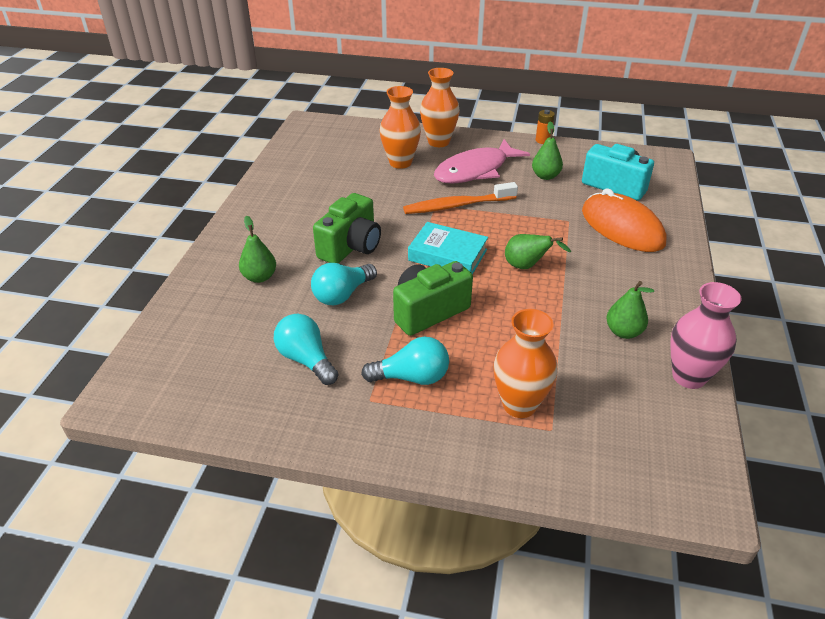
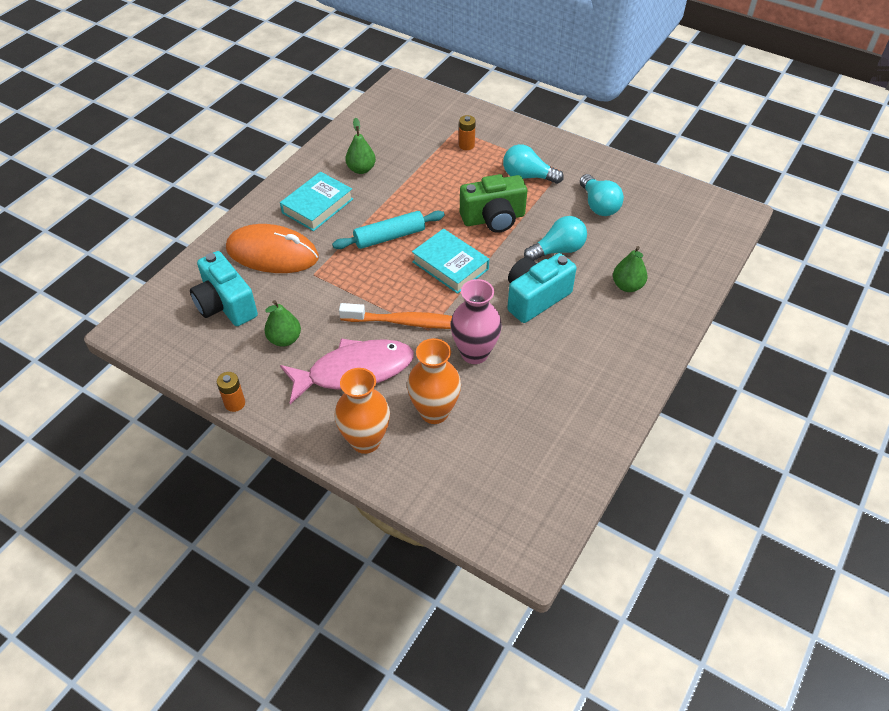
camera: 160 degrees left, 10 degrees up
(351, 247) = (535, 298): green camera -> turquoise camera
(519, 405) = (466, 145): orange vase -> orange battery
(527, 266) = (389, 236): green pear -> turquoise rolling pin
(622, 227) = (272, 253): orange mouse -> orange mouse turned 60 degrees counterclockwise
(627, 278) = (317, 206): none -> turquoise book
(689, 377) = (347, 135): pink vase -> pink vase (474, 353)

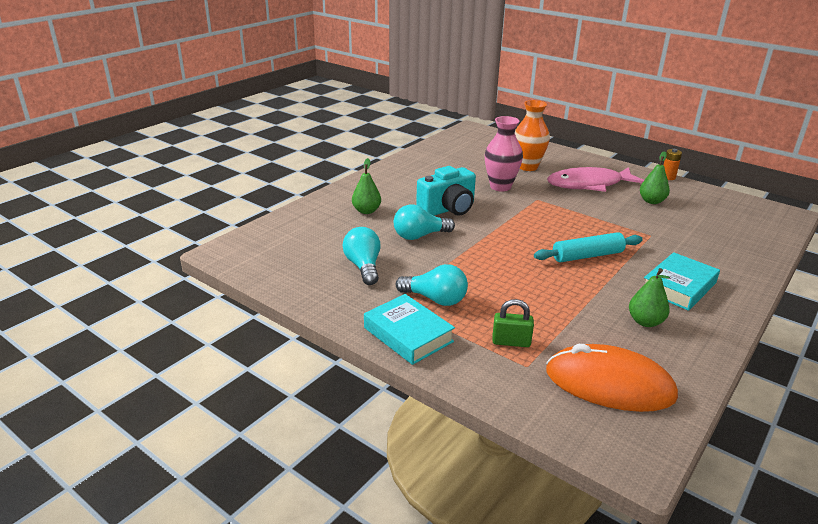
camera: 175 degrees left, 20 degrees down
(225, 305) = (716, 221): turquoise camera -> none
(272, 253) = (700, 251): orange mouse -> orange mouse (609, 384)
(365, 441) = (570, 160): orange vase -> none
(407, 322) = (555, 203): orange toothbrush -> none
(450, 265) = (523, 232): turquoise book -> turquoise book (408, 335)
(466, 145) = (511, 342): orange battery -> green padlock
(493, 219) = (480, 263): green camera -> none

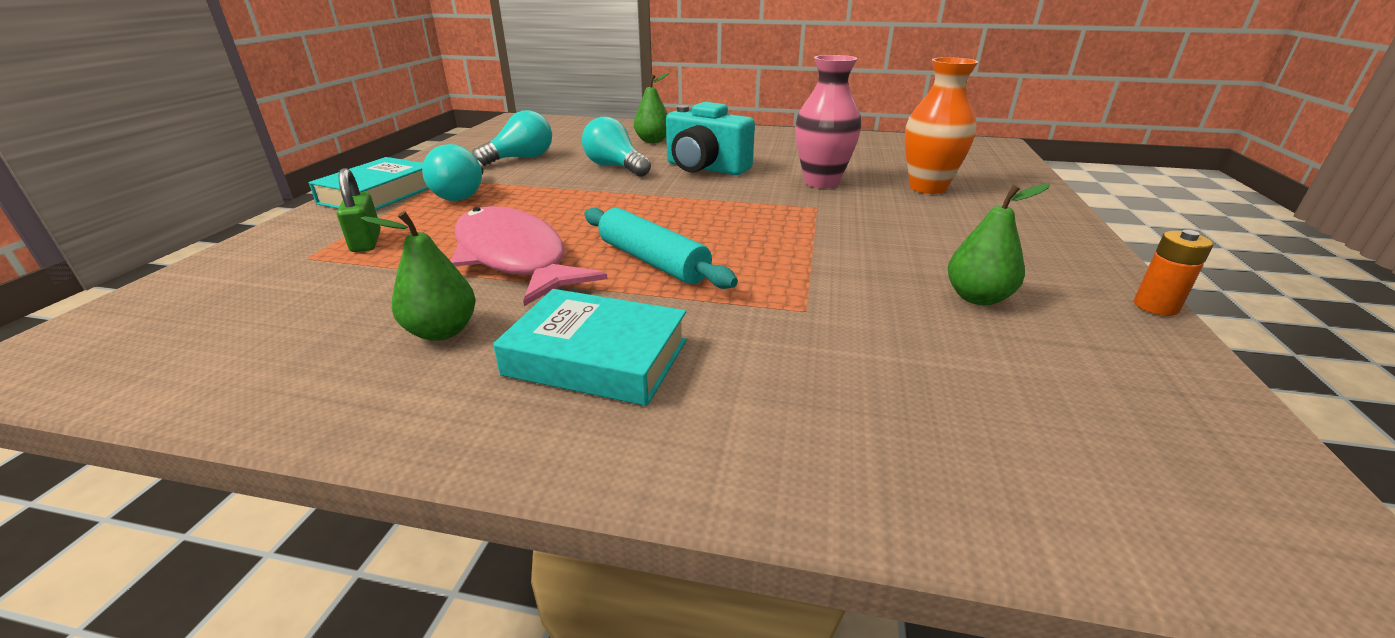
camera: 65 degrees right, 0 degrees up
(589, 184) = (945, 234): pink fish -> pink fish (514, 257)
(609, 384) = (245, 316): orange mouse -> none

